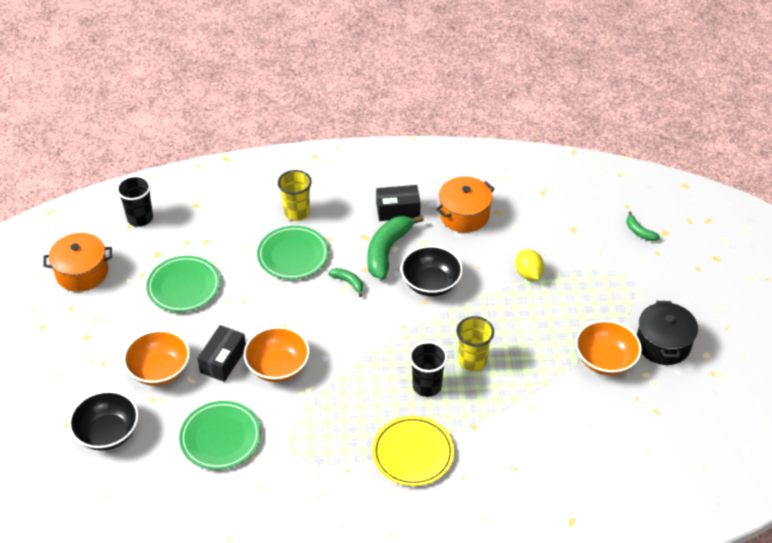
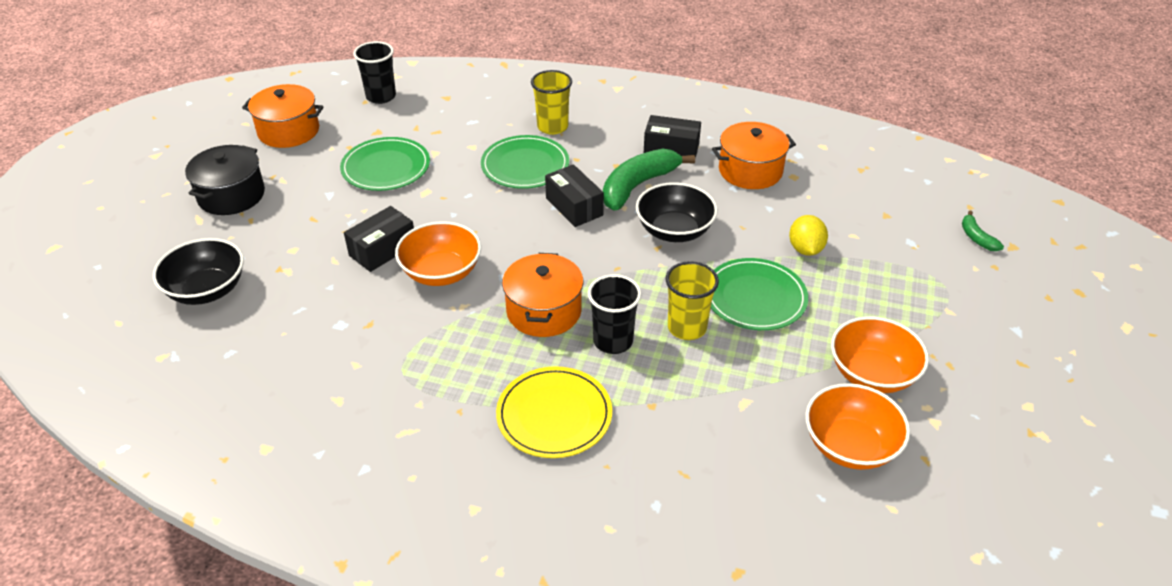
camera: 20 degrees right, 5 degrees down
(160, 370) = (306, 242): orange bowl -> orange bowl (850, 445)
(220, 437) = (328, 330): green plate -> green plate (755, 297)
(348, 282) = (574, 207): green banana -> black box
(368, 377) = (544, 311): none -> orange pot
(663, 344) = (965, 376): black pot -> black pot (231, 195)

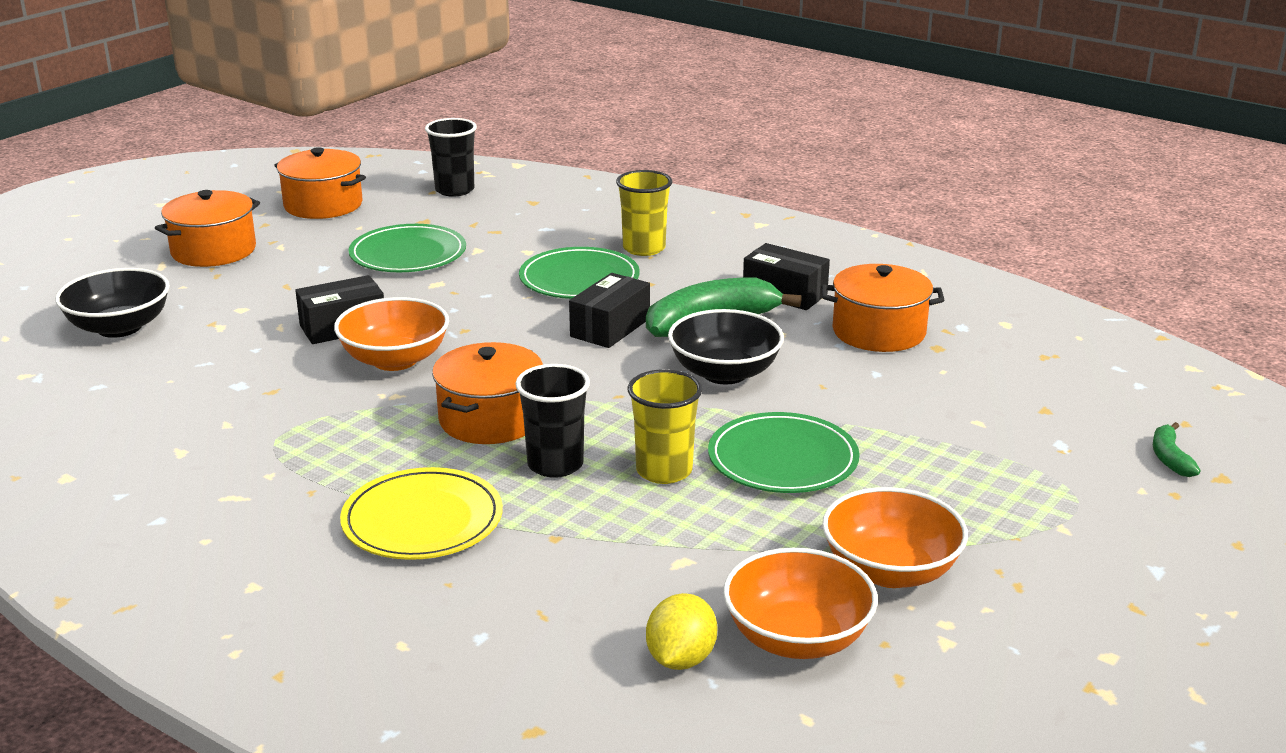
camera: 20 degrees right, 15 degrees down
(231, 195) = (213, 251): black pot -> orange pot
(574, 207) = (610, 327): black box -> black box turned 45 degrees clockwise
(805, 249) = (895, 424): yellow lemon -> yellow lemon (681, 659)

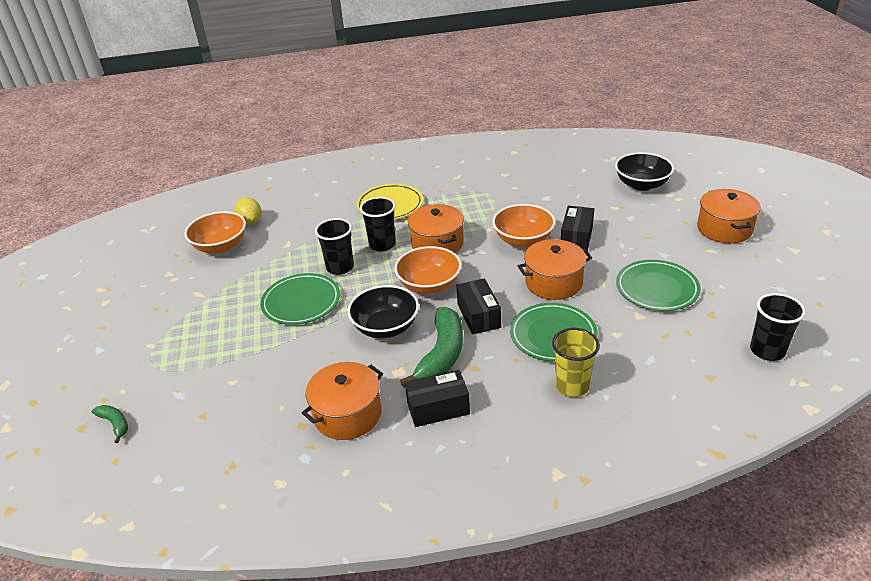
camera: 135 degrees right, 10 degrees up
(323, 205) = (777, 285): orange pot -> orange pot (553, 282)
(664, 471) = (340, 267): yellow cup -> black cup
(890, 571) = (209, 284): orange bowl -> orange bowl (429, 285)

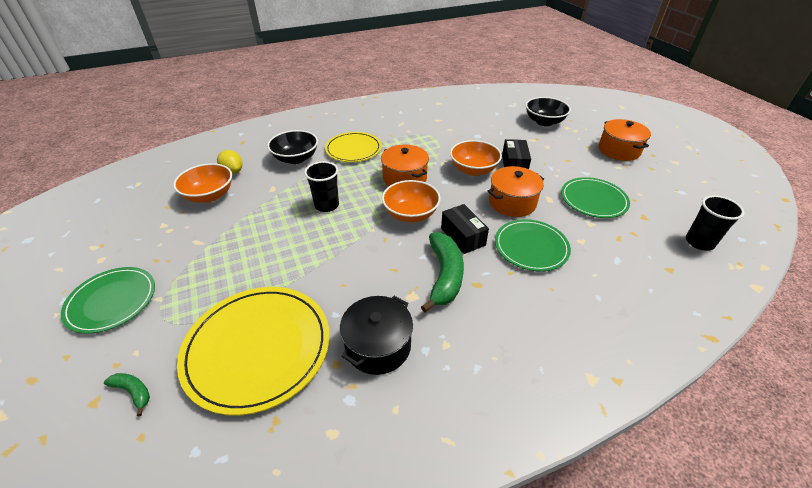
camera: 15 degrees left, 5 degrees up
(232, 402) = (258, 348): none -> yellow plate
(301, 301) = (300, 239): green plate -> green plate (112, 301)
(347, 414) = (378, 346): orange pot -> black pot
(382, 245) = (358, 182): black cup -> none
(385, 327) = (385, 255): black bowl -> black bowl (296, 158)
(438, 408) = (460, 328): black box -> none
(572, 386) = (566, 291): yellow cup -> none

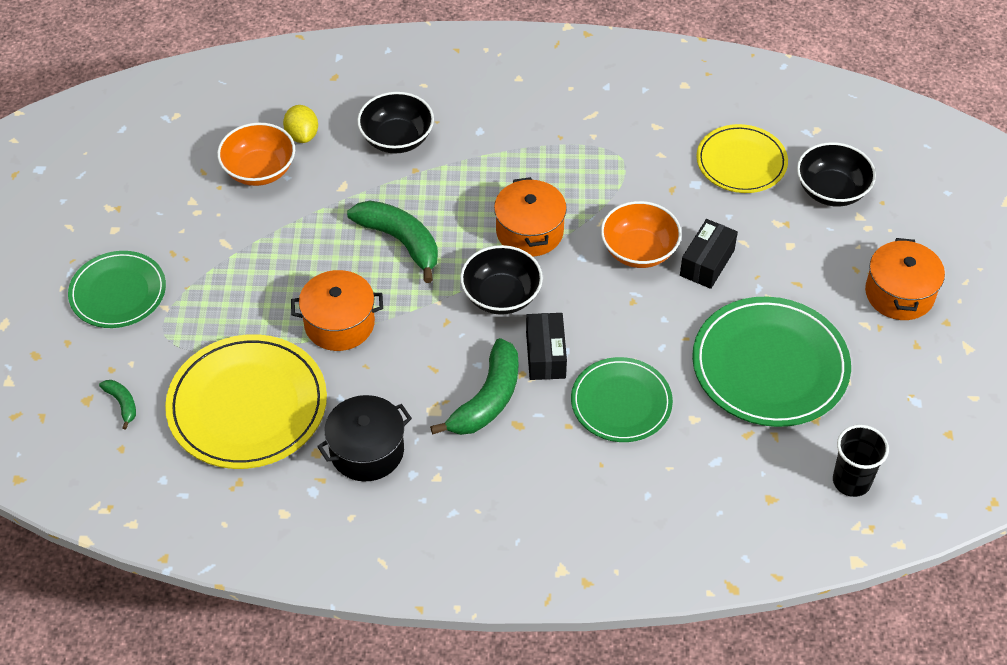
camera: 25 degrees right, 10 degrees up
(327, 205) = (400, 241): black cup -> green banana
(353, 149) = (487, 148): yellow plate -> yellow plate (741, 162)
(411, 214) = (501, 296): orange bowl -> black bowl
(512, 202) = (650, 327): orange pot -> orange pot (339, 323)
(593, 200) = (770, 366): green plate -> green plate, size x1.58

